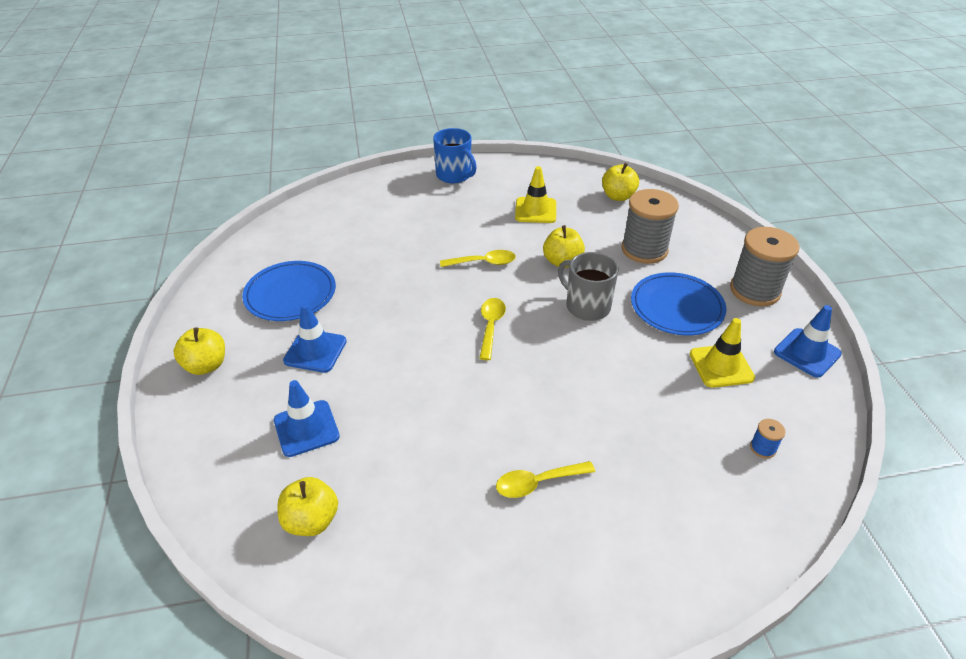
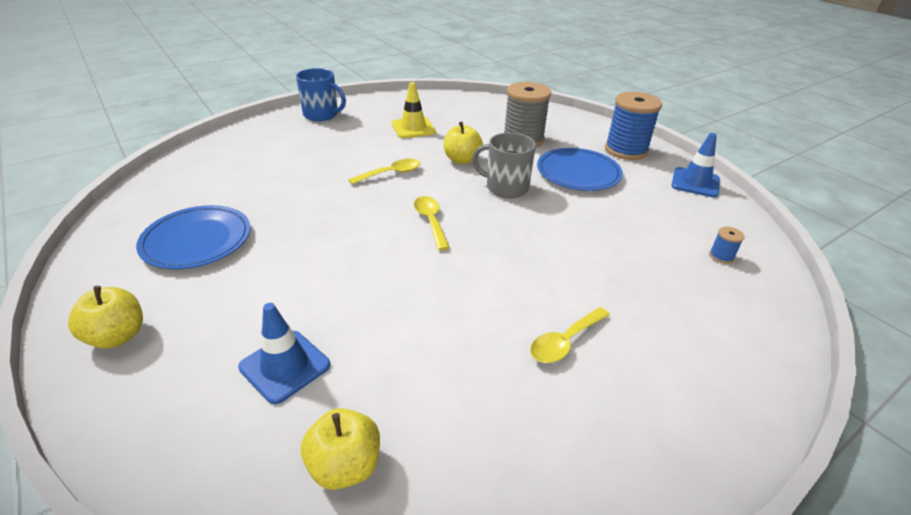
camera: 25 degrees left, 5 degrees down
(315, 351) = (255, 286): blue traffic cone -> none
(618, 196) = (475, 108): yellow apple -> none
(721, 366) = (643, 206): yellow traffic cone -> none
(755, 290) = (626, 150): grey spool -> blue spool

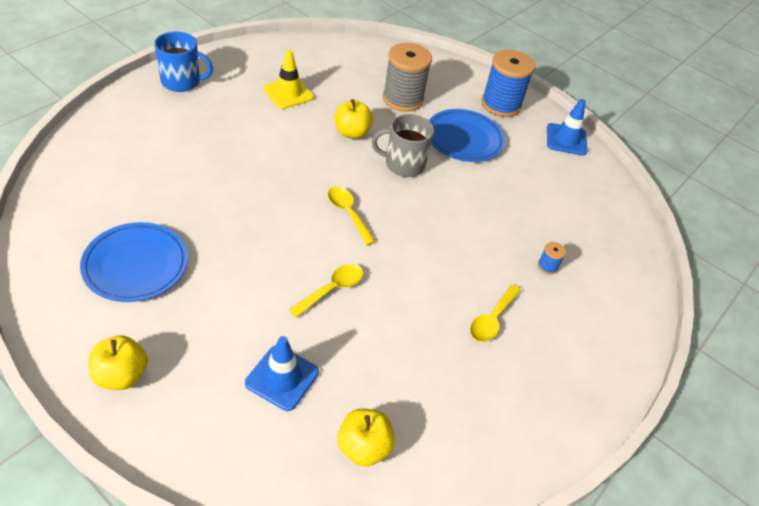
camera: 20 degrees left, 10 degrees up
(391, 173) = (289, 159): yellow spoon -> yellow spoon (332, 289)
(721, 256) = (595, 220): blue spool -> blue spool (547, 266)

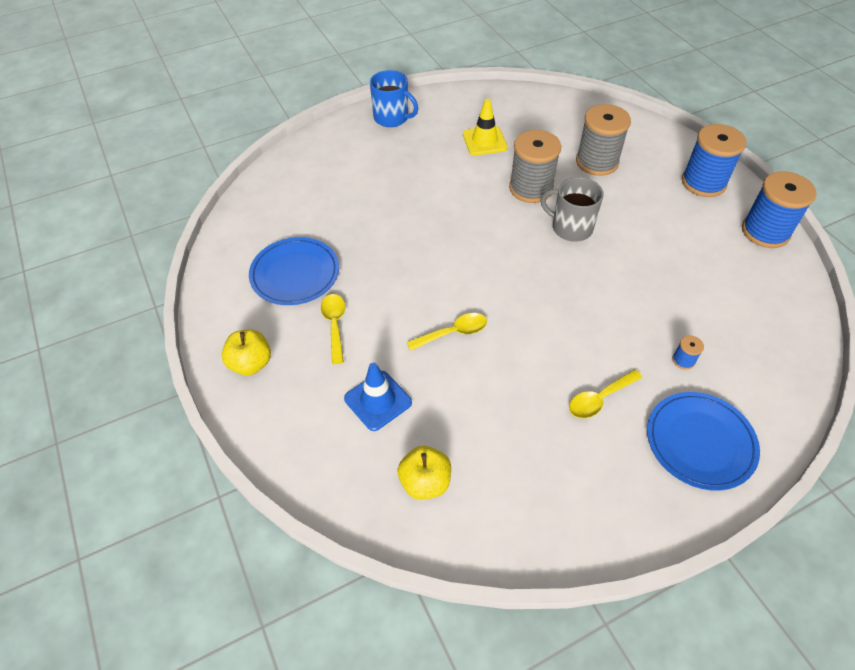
camera: 30 degrees right, 5 degrees up
(348, 213) = (496, 265): yellow spoon -> yellow spoon (334, 325)
(352, 133) = (531, 188): yellow apple -> grey spool
(464, 138) = (646, 212): blue plate -> blue plate (700, 442)
(566, 139) = (765, 231): blue traffic cone -> blue spool

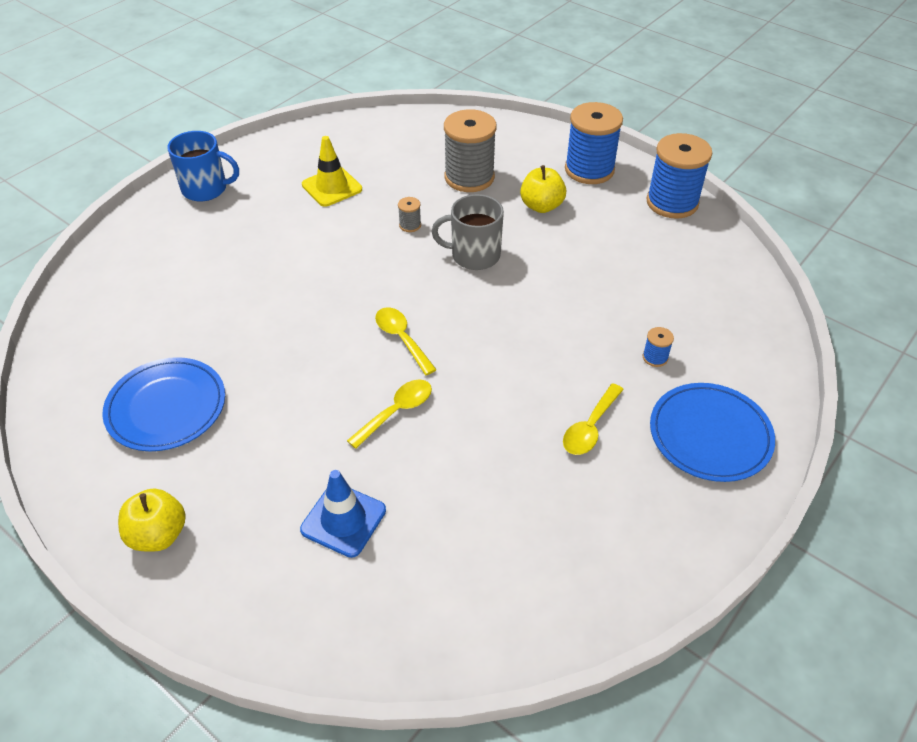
camera: 25 degrees left, 5 degrees down
(334, 325) = (247, 451): yellow spoon -> yellow spoon (401, 339)
(425, 482) = (443, 591): yellow apple -> yellow apple (541, 206)
(531, 188) = (410, 225): grey spool -> grey spool, size x0.41

